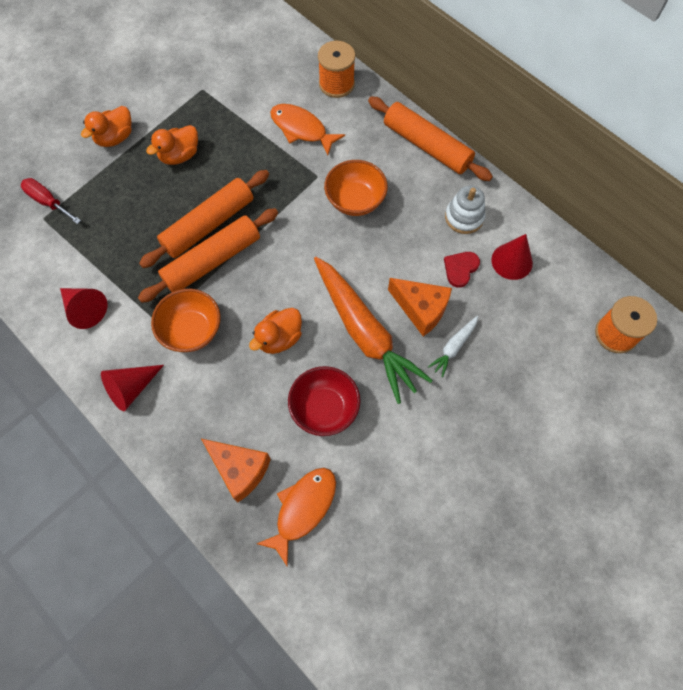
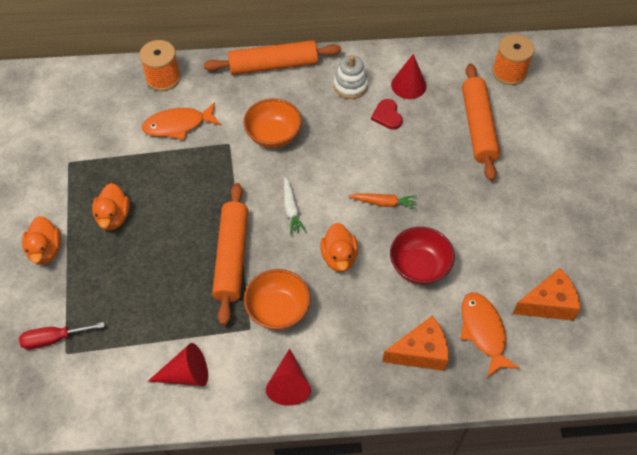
camera: 50 degrees left, 10 degrees down
(208, 225) = (197, 239): orange rolling pin -> orange rolling pin (478, 127)
(365, 333) = (384, 203): orange carrot -> orange carrot, size x0.43
(421, 309) = (396, 159): orange cheese -> orange cheese (548, 304)
(453, 347) = (441, 161): white carrot -> white carrot (291, 209)

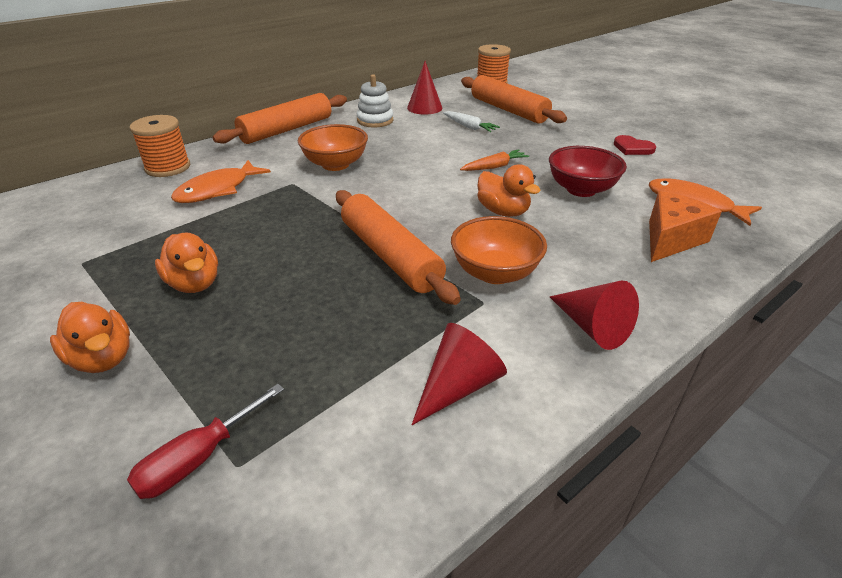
camera: 35 degrees left, 20 degrees down
(291, 209) = (413, 200): white carrot -> white carrot (469, 127)
(387, 116) = (428, 125): red heart -> red heart (632, 148)
(548, 304) = (707, 170): orange cheese -> none

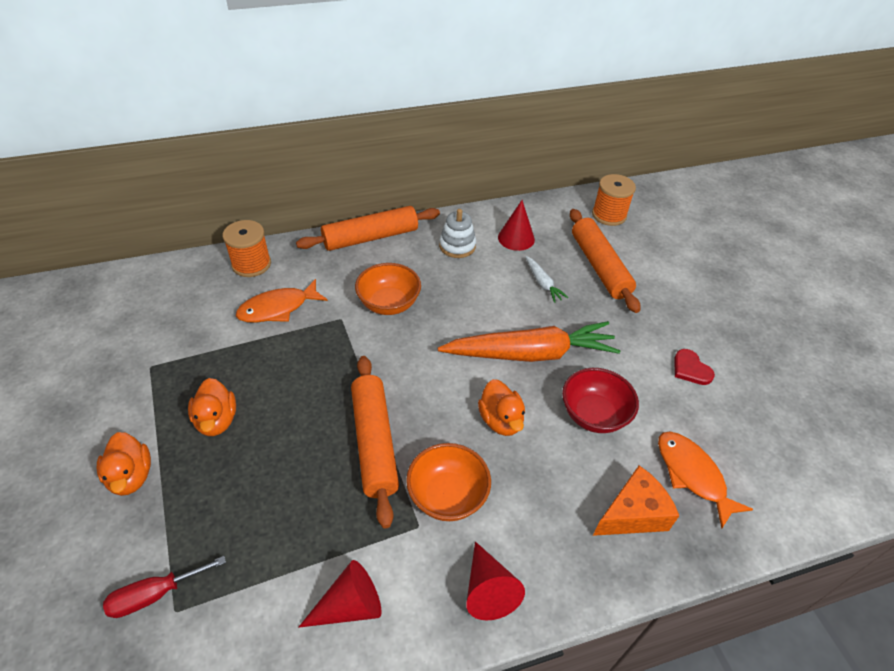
camera: 20 degrees right, 10 degrees up
(494, 167) = (531, 353): orange carrot -> orange carrot, size x2.31

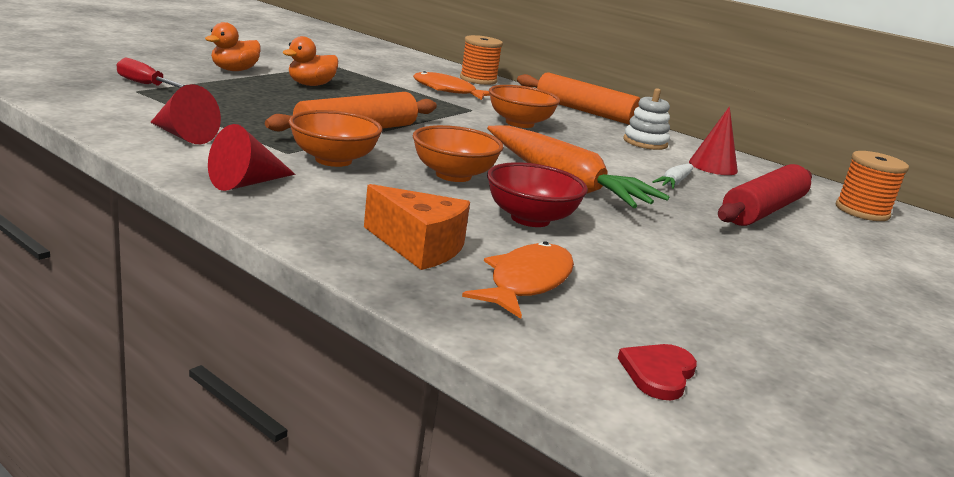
camera: 55 degrees right, 25 degrees down
(501, 420) = (453, 175): orange duck -> orange bowl
(599, 266) = (763, 210): orange rolling pin -> red rolling pin
(690, 369) = (702, 275): red heart -> red heart (658, 373)

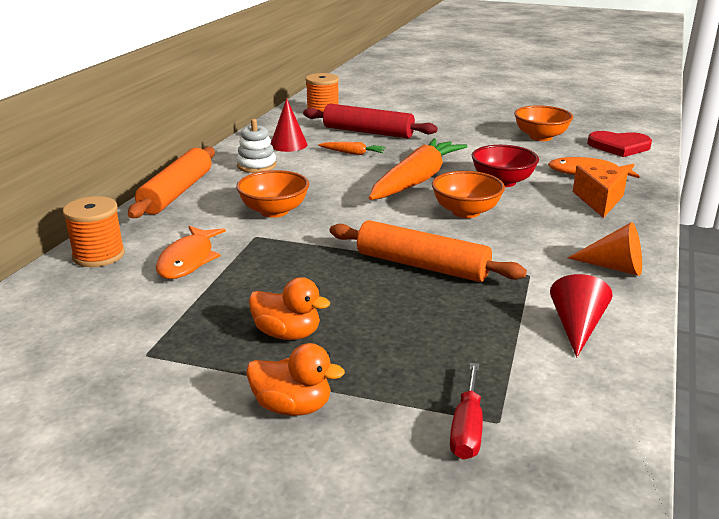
camera: 105 degrees left, 5 degrees up
(246, 183) = (614, 267): red cone -> orange cone
(333, 160) = (513, 254): orange bowl -> orange bowl (540, 137)
(658, 373) = (619, 146): red heart -> red heart, size x1.62
(674, 182) = (353, 153): white carrot -> orange carrot

